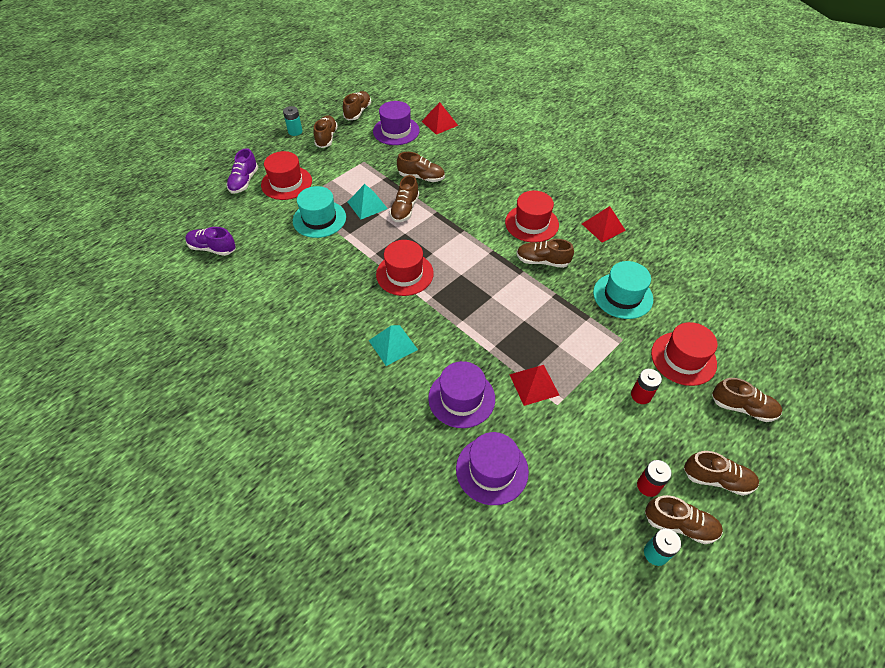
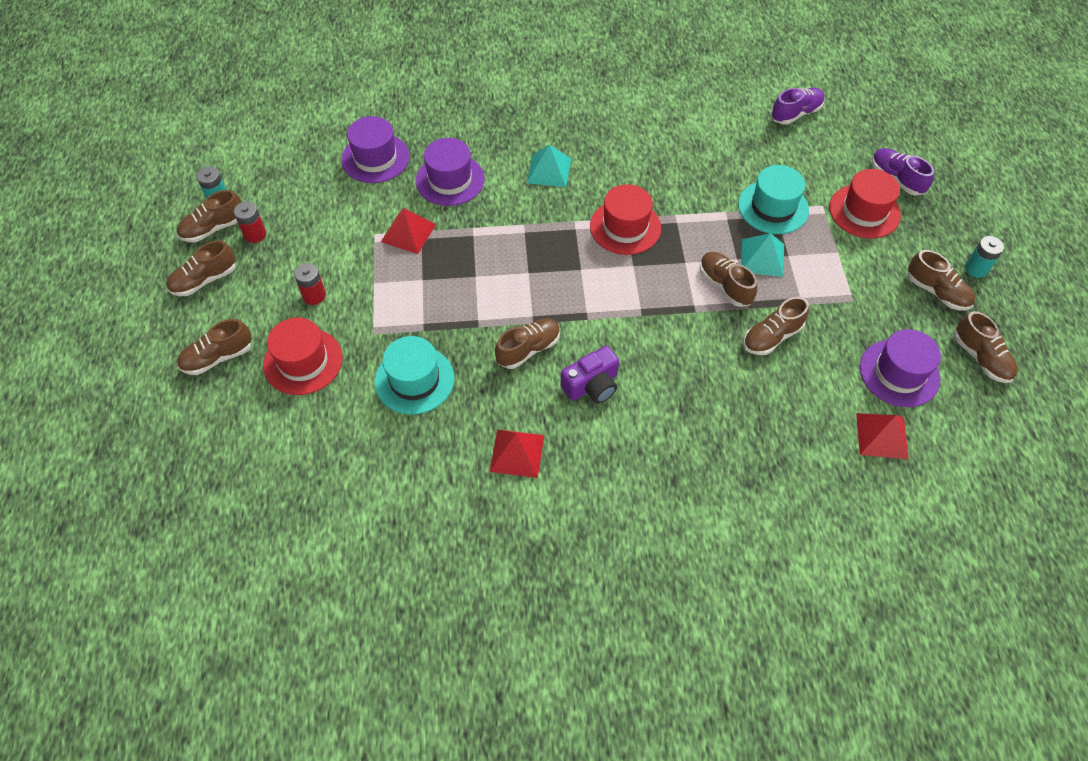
camera: 130 degrees right, 5 degrees up
(531, 223) = (592, 385): red hat -> purple camera

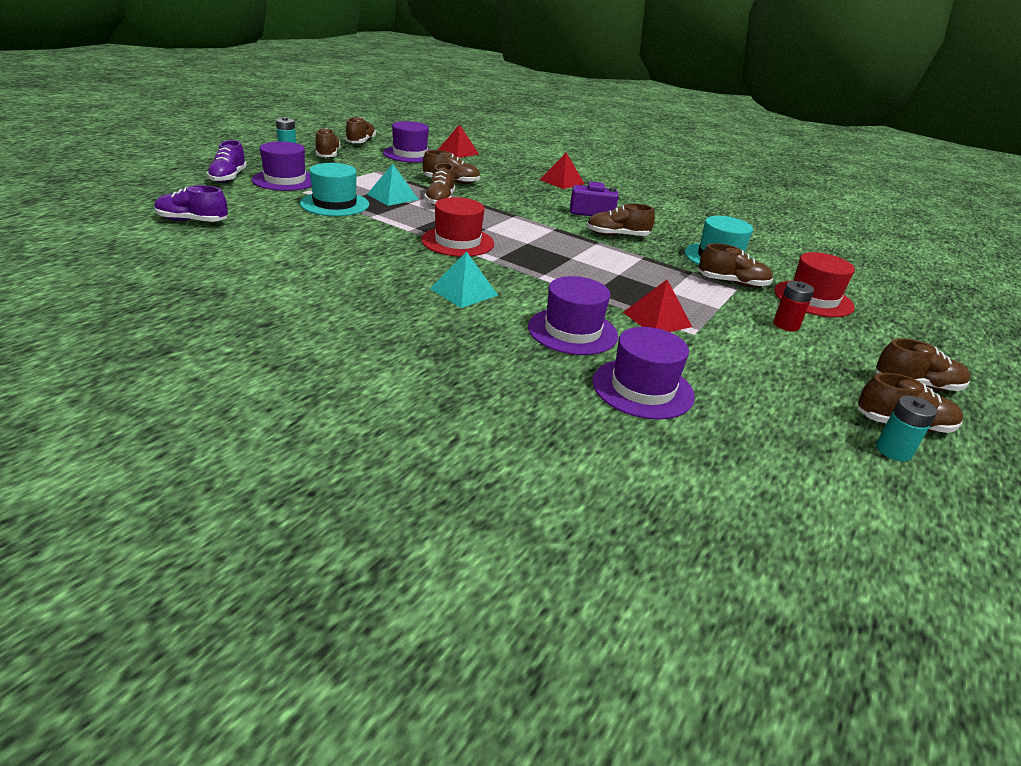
camera: 145 degrees left, 25 degrees down
(218, 357) = (901, 331): brown shoe -> brown shoe (732, 283)
(255, 234) = (843, 394): red battery -> none
(517, 453) = (670, 216): red pyramid -> red pyramid (562, 181)
(864, 211) = (285, 180): red hat -> purple hat

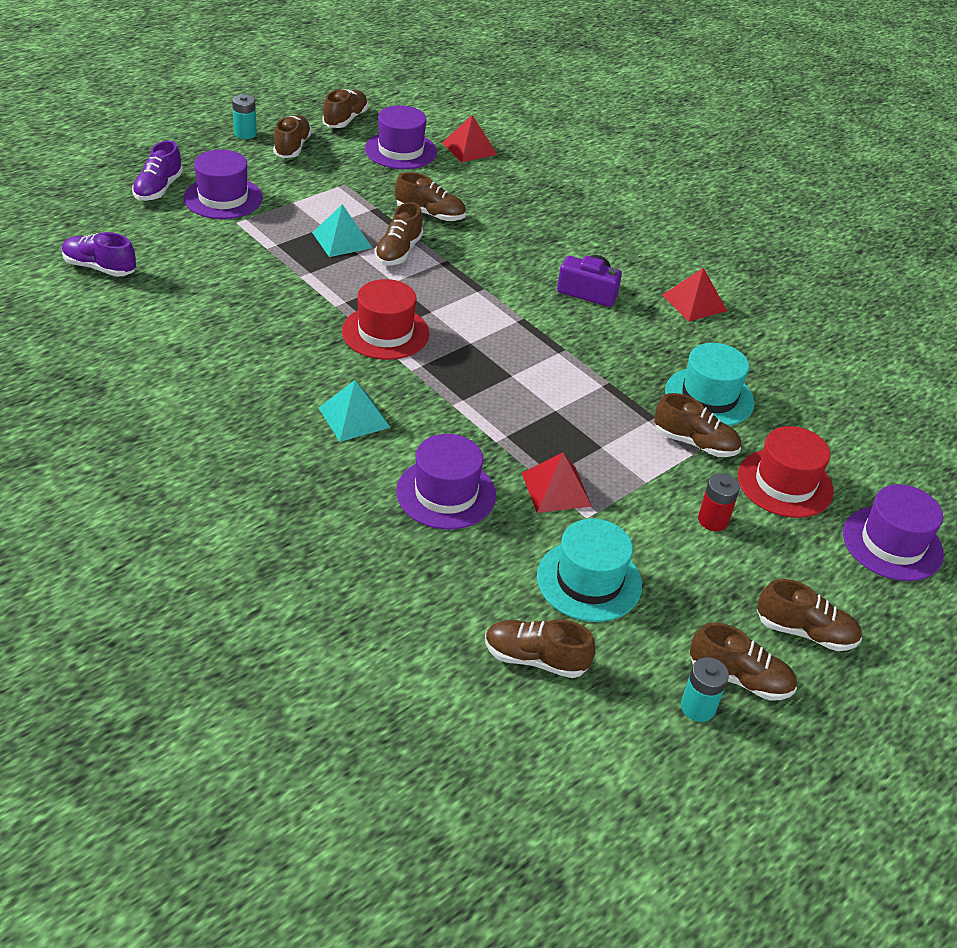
camera: 15 degrees right, 10 degrees up
(335, 204) = (266, 249): turquoise hat -> turquoise hat (589, 581)
(562, 181) = (583, 223): red pyramid -> red pyramid (694, 302)
(617, 235) = (596, 340): brown shoe -> brown shoe (535, 659)
(642, 389) = (476, 583): purple hat -> purple hat (892, 543)

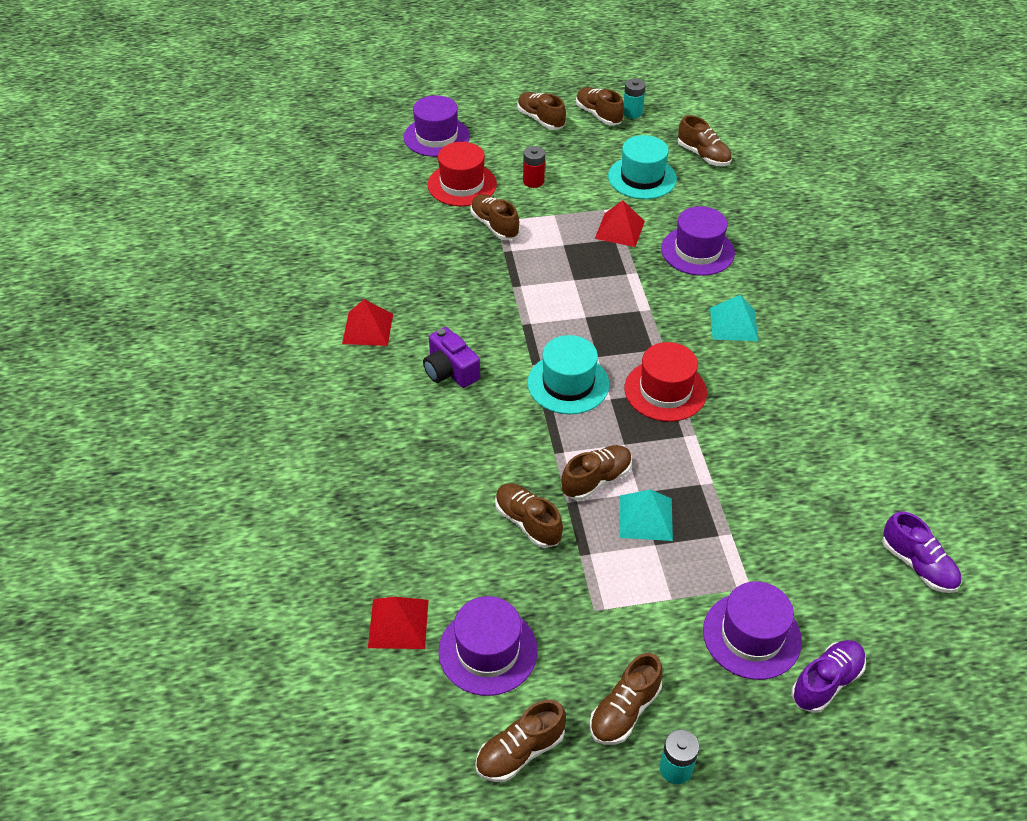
camera: 145 degrees left, 5 degrees up
(709, 397) = (448, 251): turquoise hat -> turquoise hat (568, 383)

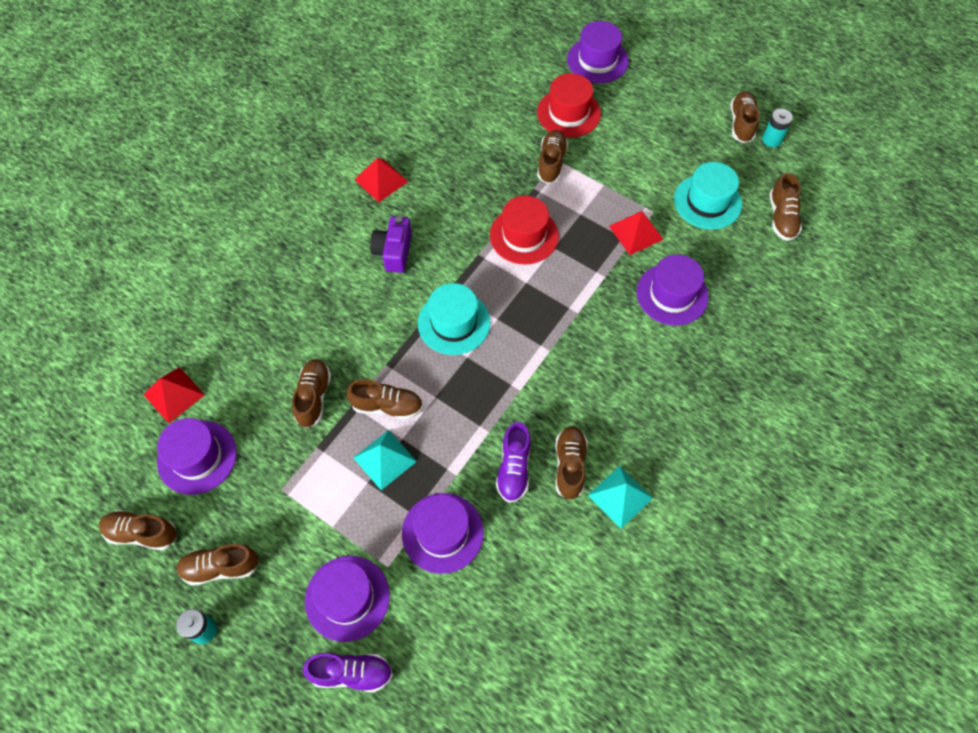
camera: 45 degrees right, 15 degrees up
(533, 181) = (622, 146): red battery -> none
(540, 120) = (691, 97): brown shoe -> brown shoe (569, 466)
(665, 390) = (510, 382): red hat -> red hat (524, 235)
(734, 324) = (623, 373): turquoise pyramid -> turquoise pyramid (620, 496)
(756, 528) = (442, 532): none -> purple hat
(918, 565) = (513, 662): purple shoe -> purple shoe (514, 468)

